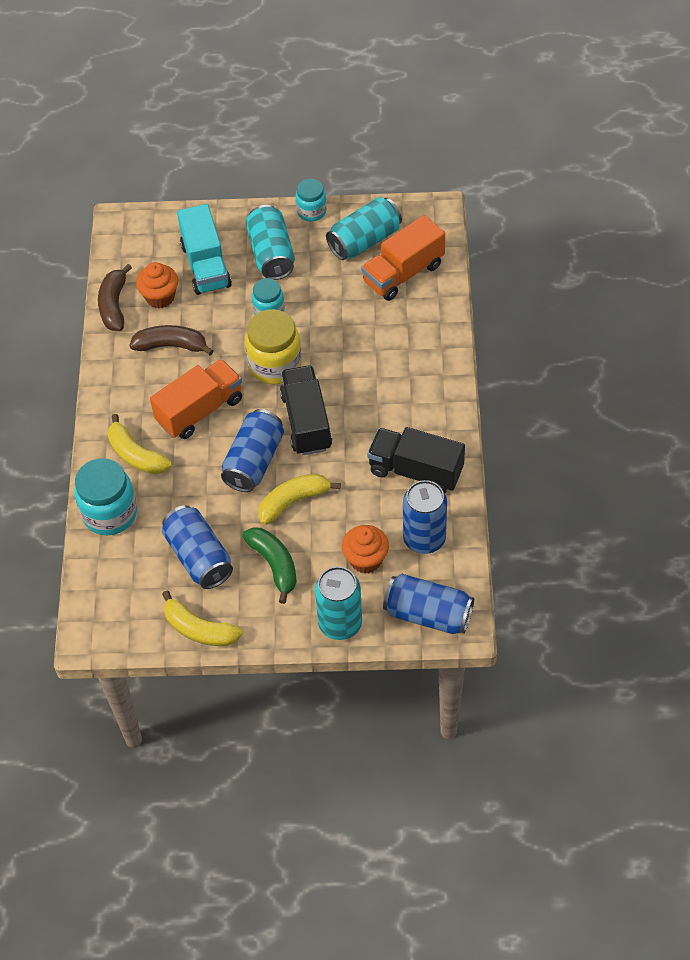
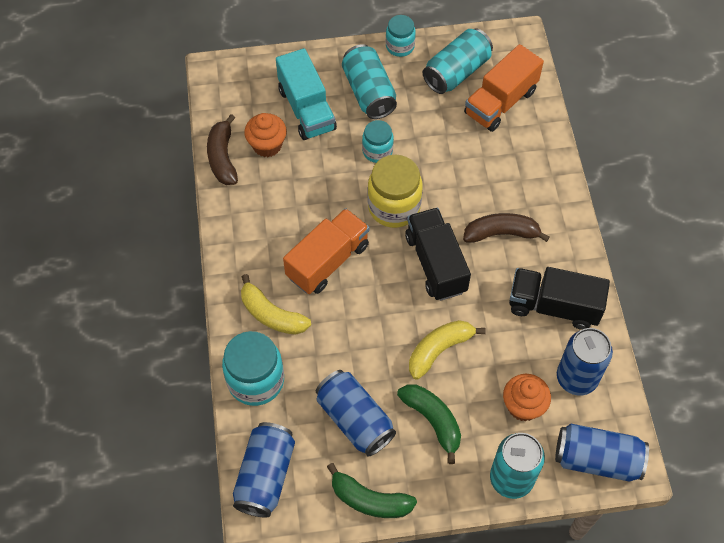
camera: 10 degrees left, 5 degrees up
(171, 346) = (287, 195): brown banana -> brown banana (501, 233)
(199, 629) = (369, 500): yellow banana -> green banana
(254, 461) = (391, 310): blue can -> blue can (265, 476)

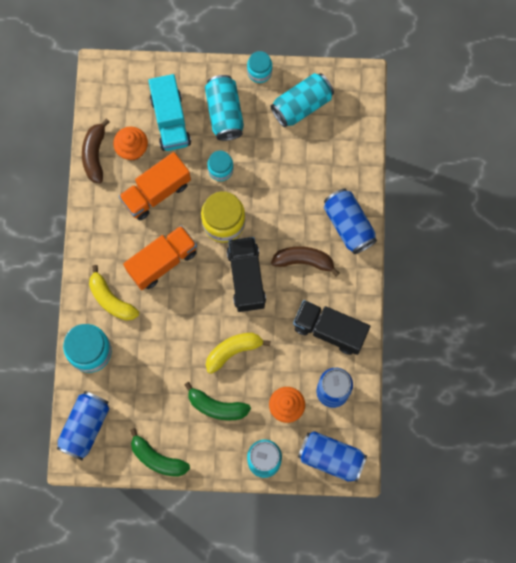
camera: 10 degrees right, 15 degrees up
(355, 419) = (158, 395): blue can -> blue can (348, 225)
(433, 421) = (216, 406): green banana -> green banana turned 135 degrees clockwise
(500, 102) = (331, 140): orange truck -> orange truck (156, 192)

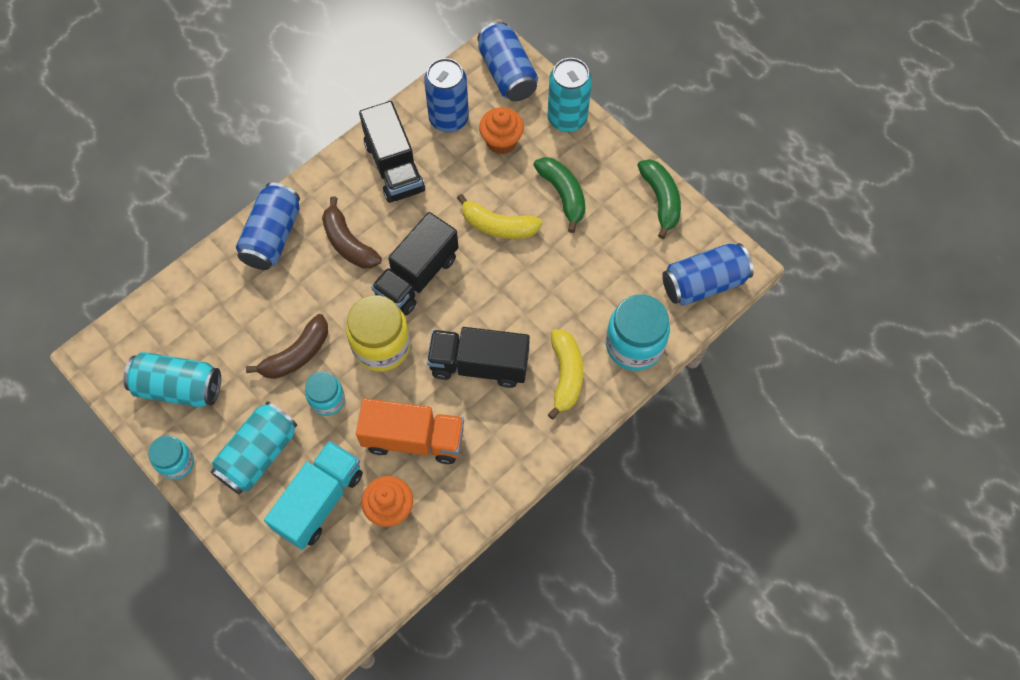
camera: 135 degrees left, 10 degrees down
(94, 154) = (434, 541): brown banana -> brown banana (296, 355)
(162, 261) = (479, 365): orange truck -> black truck

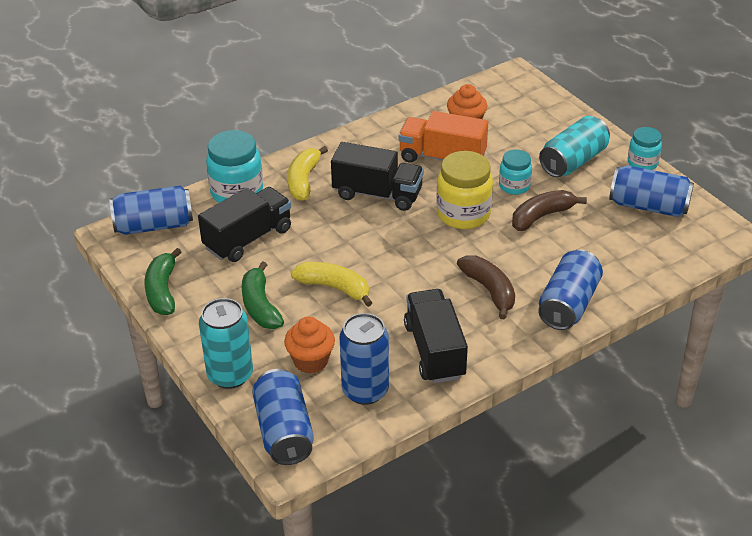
camera: 170 degrees left, 25 degrees down
(178, 387) = (648, 206): turquoise can -> blue can
(319, 501) = (522, 133): turquoise truck -> none
(417, 276) = (423, 258): black truck -> black truck (248, 239)

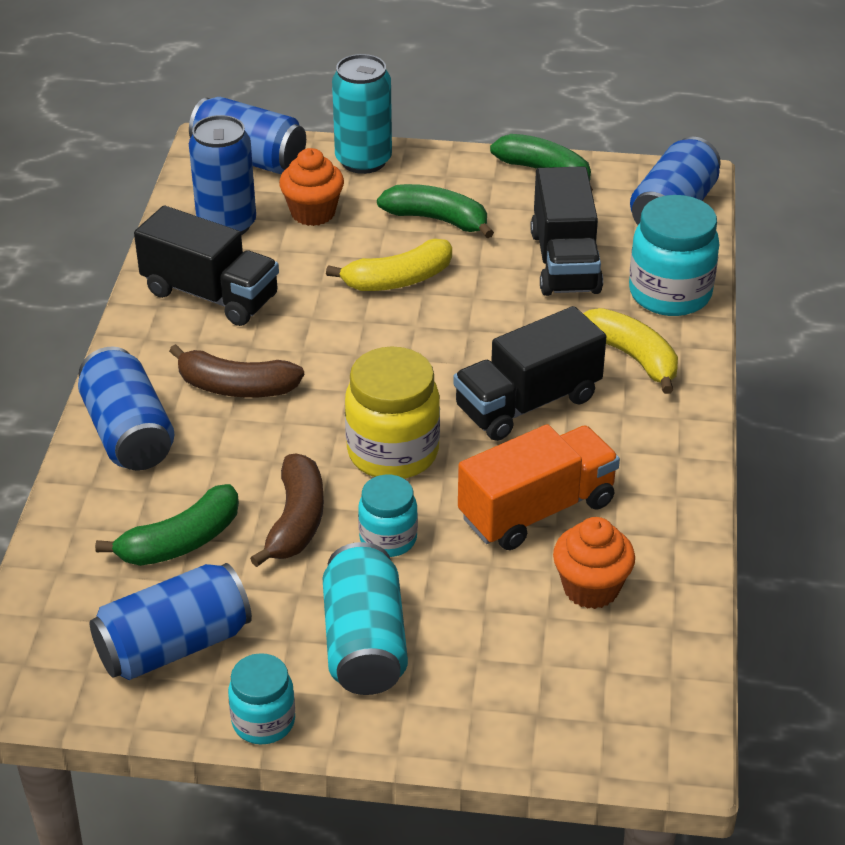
camera: 130 degrees right, 0 degrees up
(601, 241) = (181, 542): none -> green banana

